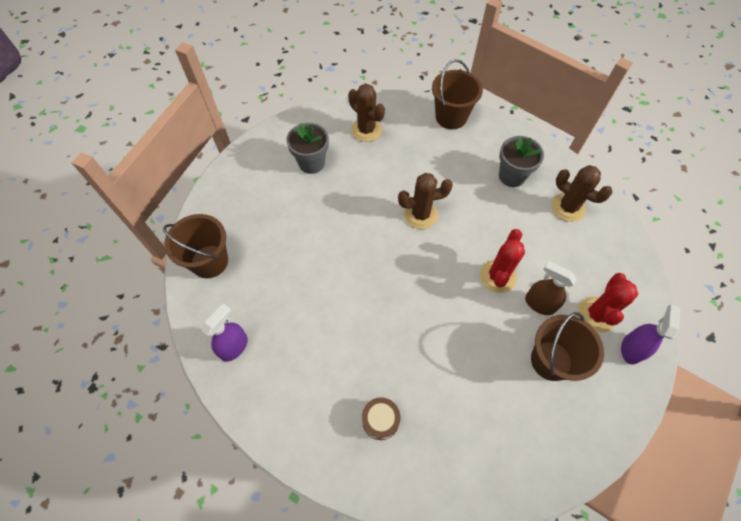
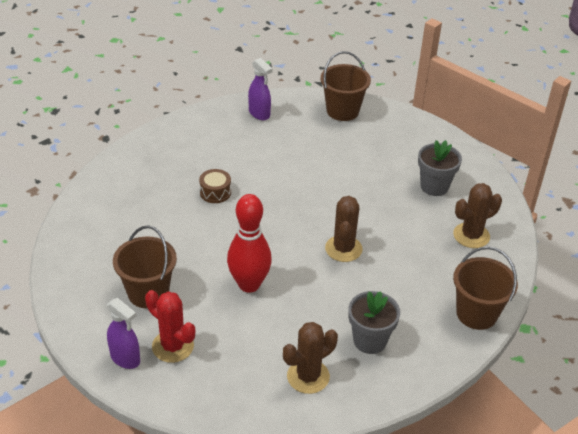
camera: 105 degrees right, 20 degrees down
(380, 420) = (160, 175): brown drum -> brown drum (215, 192)
(497, 276) = (249, 284): red cactus -> red bowling pin
(539, 304) = (206, 305): brown spray bottle -> none

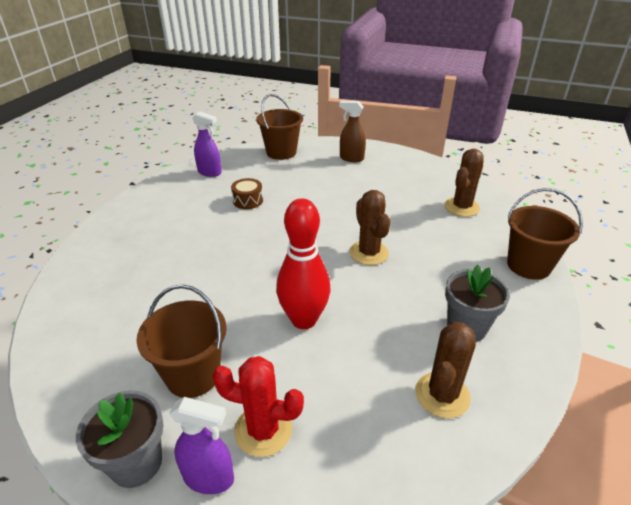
camera: 25 degrees left, 5 degrees down
(215, 192) = (208, 245): brown drum -> brown drum (248, 201)
(408, 141) = (351, 158): none -> brown spray bottle
(434, 186) = (399, 182): grey flower pot -> grey flower pot (136, 463)

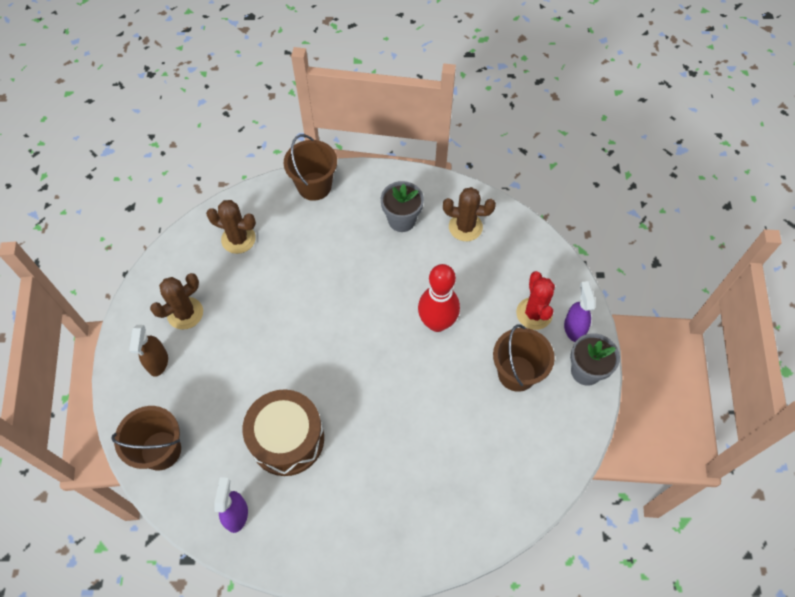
camera: 110 degrees left, 25 degrees up
(248, 201) = (287, 439): brown drum -> brown drum, size x2.15
(369, 253) = (338, 299): brown cactus -> brown cactus (185, 313)

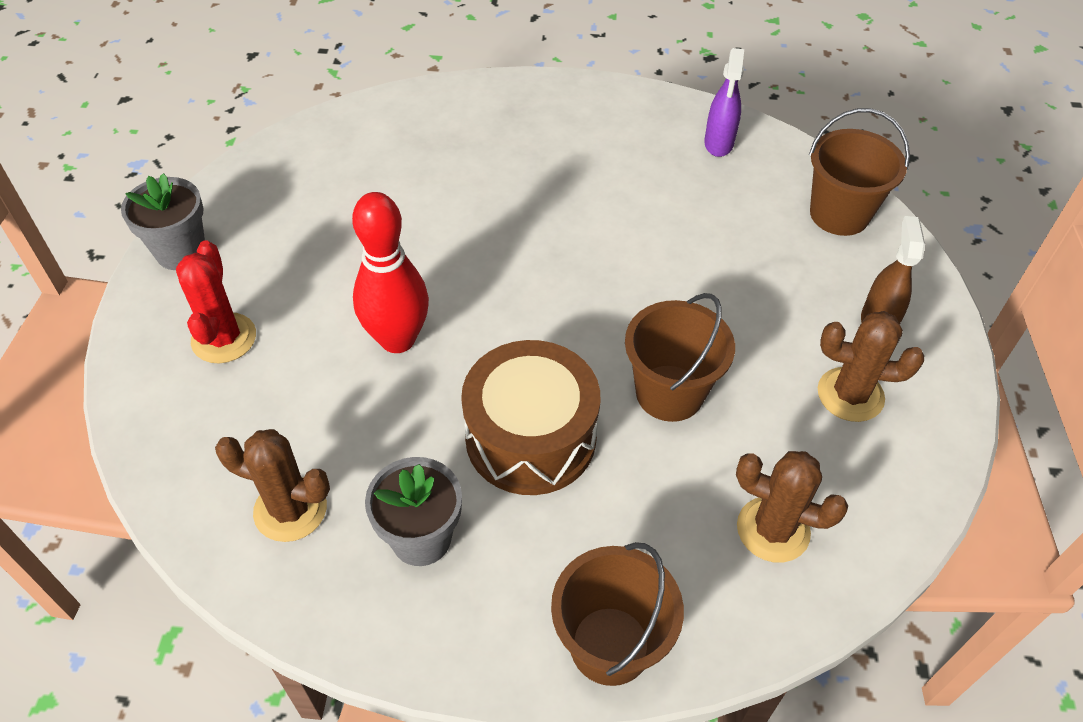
camera: 175 degrees left, 10 degrees down
(185, 313) = (850, 395): brown cactus -> brown cactus turned 45 degrees clockwise
(287, 439) = (655, 211): brown drum -> brown drum (530, 437)
(517, 373) = (290, 258): brown bucket -> brown bucket (669, 393)
(574, 328) = (168, 310): purple spray bottle -> none

